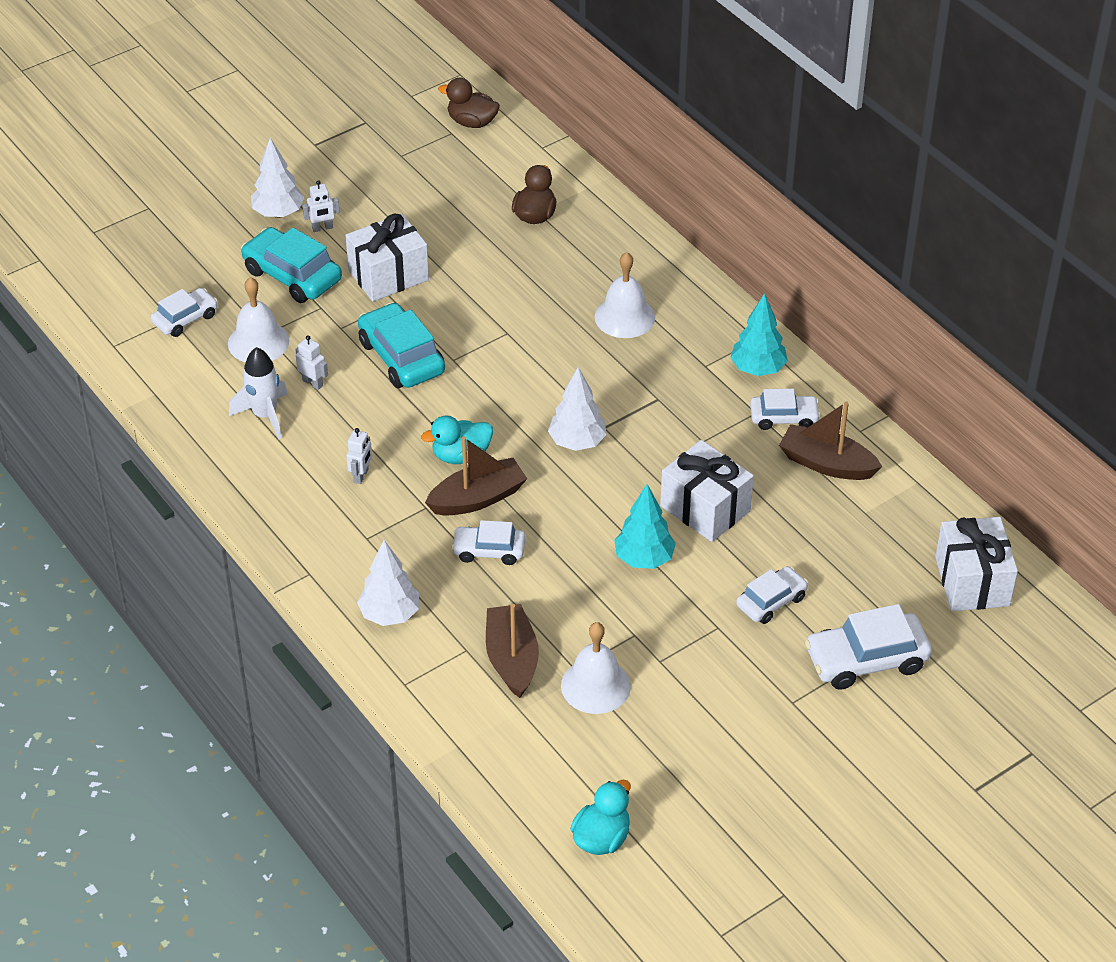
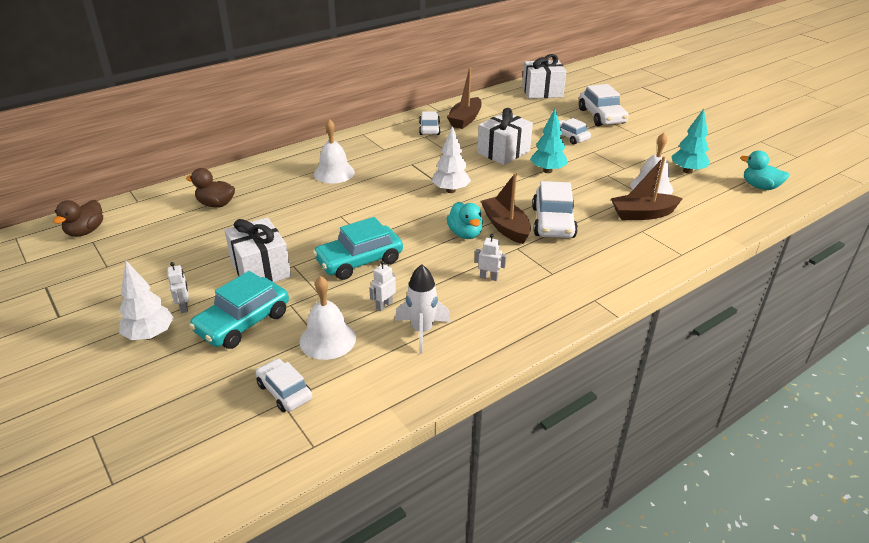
camera: 90 degrees left, 10 degrees down
(390, 614) = (622, 261): white tree -> none
(489, 550) = (553, 222): white car -> white car, size x1.61
(758, 369) = (388, 134): turquoise tree -> turquoise tree (687, 171)

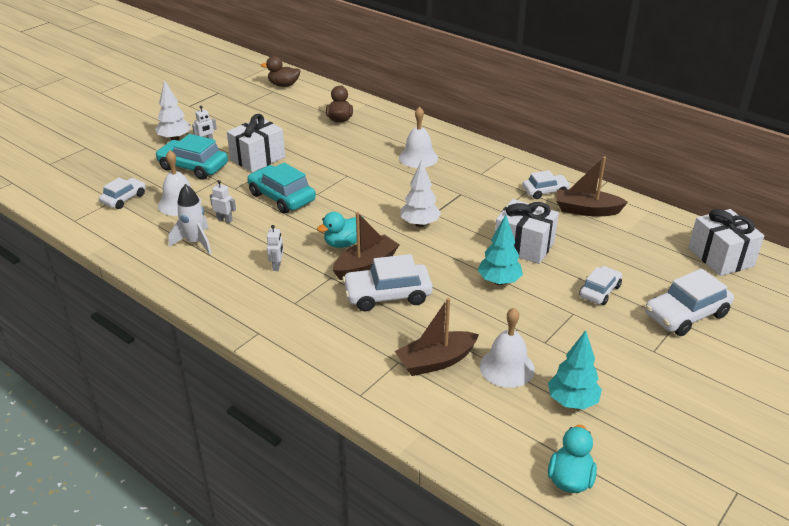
camera: 75 degrees right, 0 degrees up
(642, 214) = (435, 361): brown boat -> brown boat turned 90 degrees counterclockwise

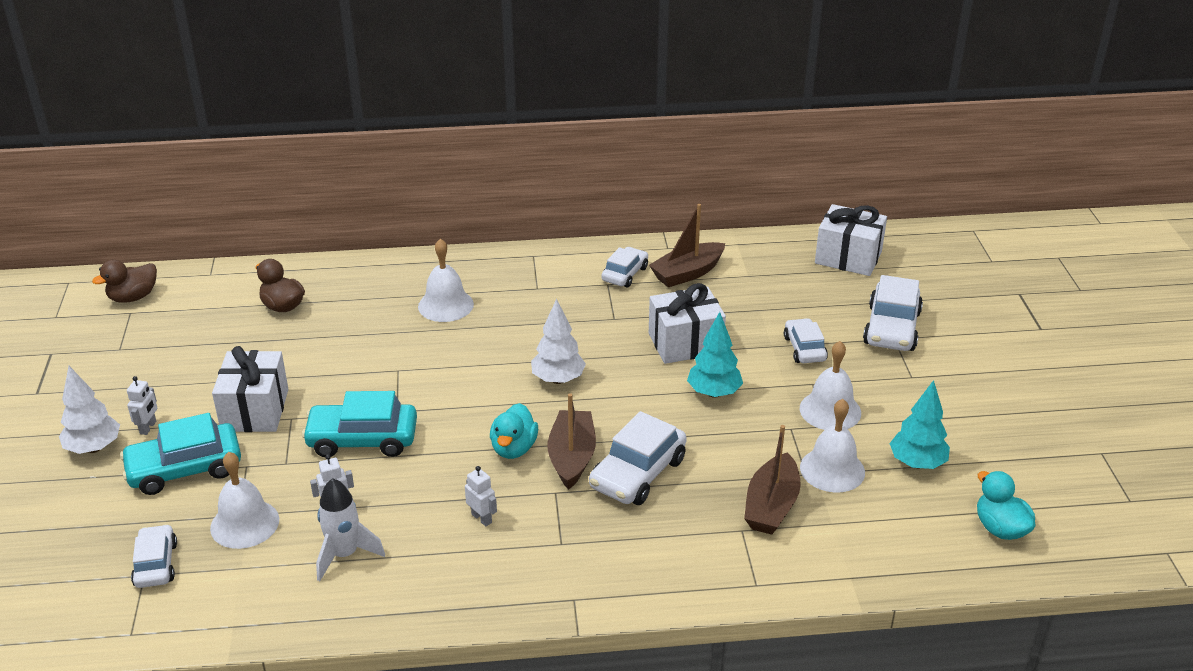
camera: 45 degrees left, 0 degrees up
(560, 335) = (830, 410): none -> white bell

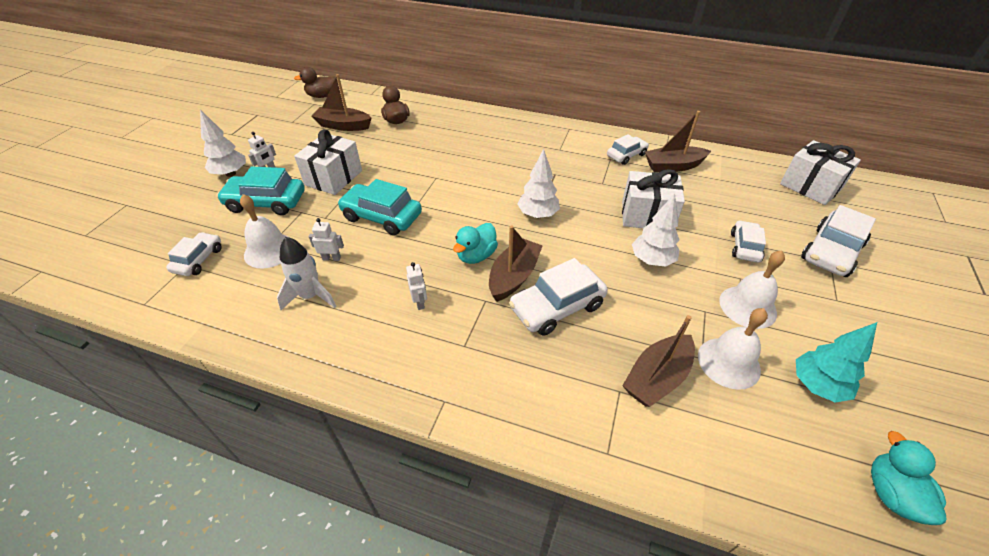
camera: 25 degrees right, 10 degrees up
(207, 334) = (343, 126): none -> brown boat
(445, 305) = (493, 145): white bell -> none
(714, 393) = (651, 260): turquoise tree -> white tree

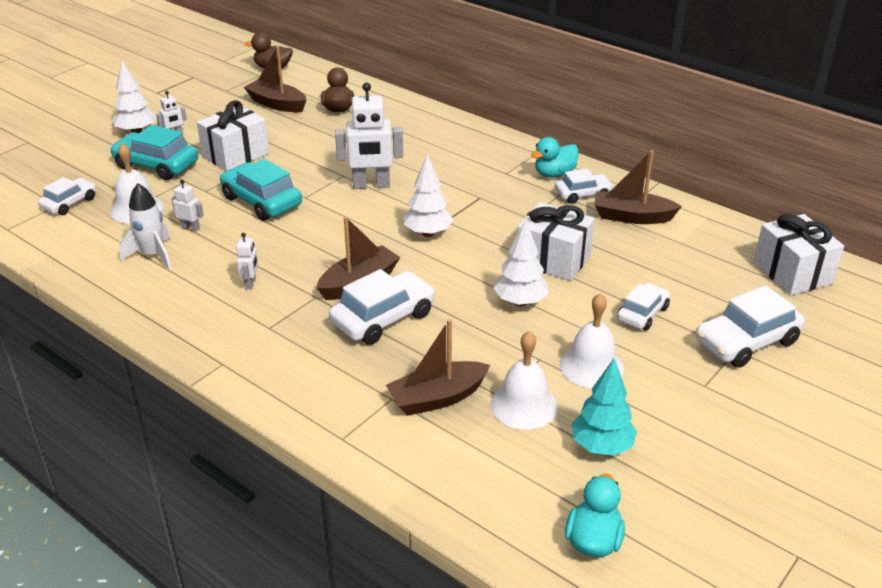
camera: 20 degrees right, 10 degrees down
(465, 182) = (371, 185): none -> white robot
(476, 255) = (334, 256): turquoise duck -> turquoise duck (554, 174)
(557, 307) = (383, 318): white car -> white car turned 150 degrees clockwise

